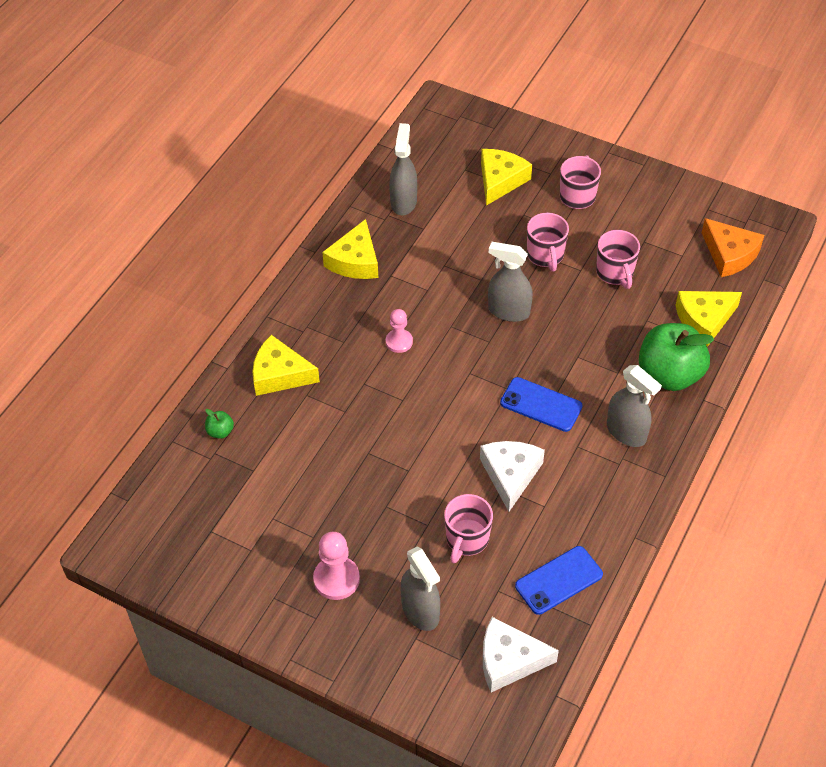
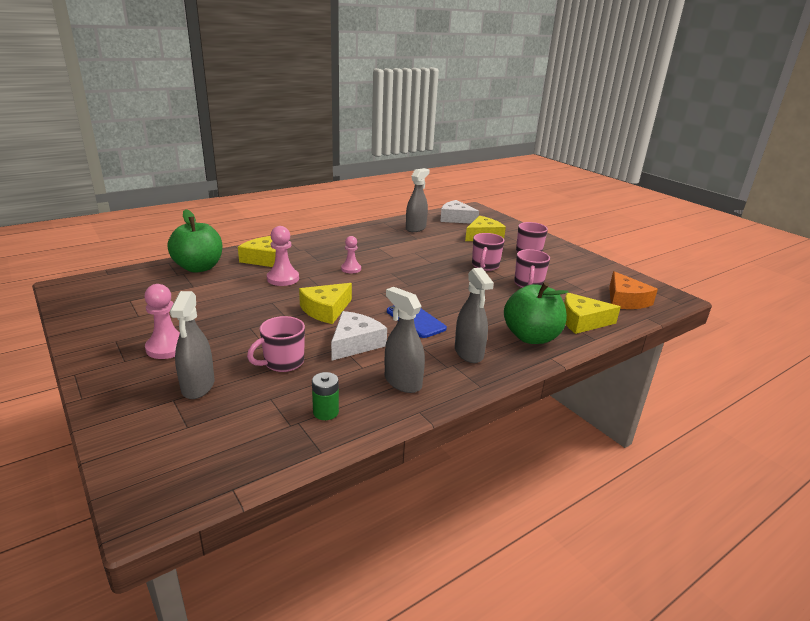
camera: 25 degrees right, 25 degrees down
(220, 431) = (199, 267): green apple -> green apple, size x2.49
(339, 402) = (283, 278): none -> pink pawn
(355, 261) = (362, 237): yellow cheese -> yellow cheese (326, 310)
(508, 311) = (436, 278): grey spray bottle -> grey spray bottle (402, 382)
(509, 660) = (224, 445): white cheese -> white cheese (456, 218)
(559, 580) = (325, 412): blue phone -> green battery

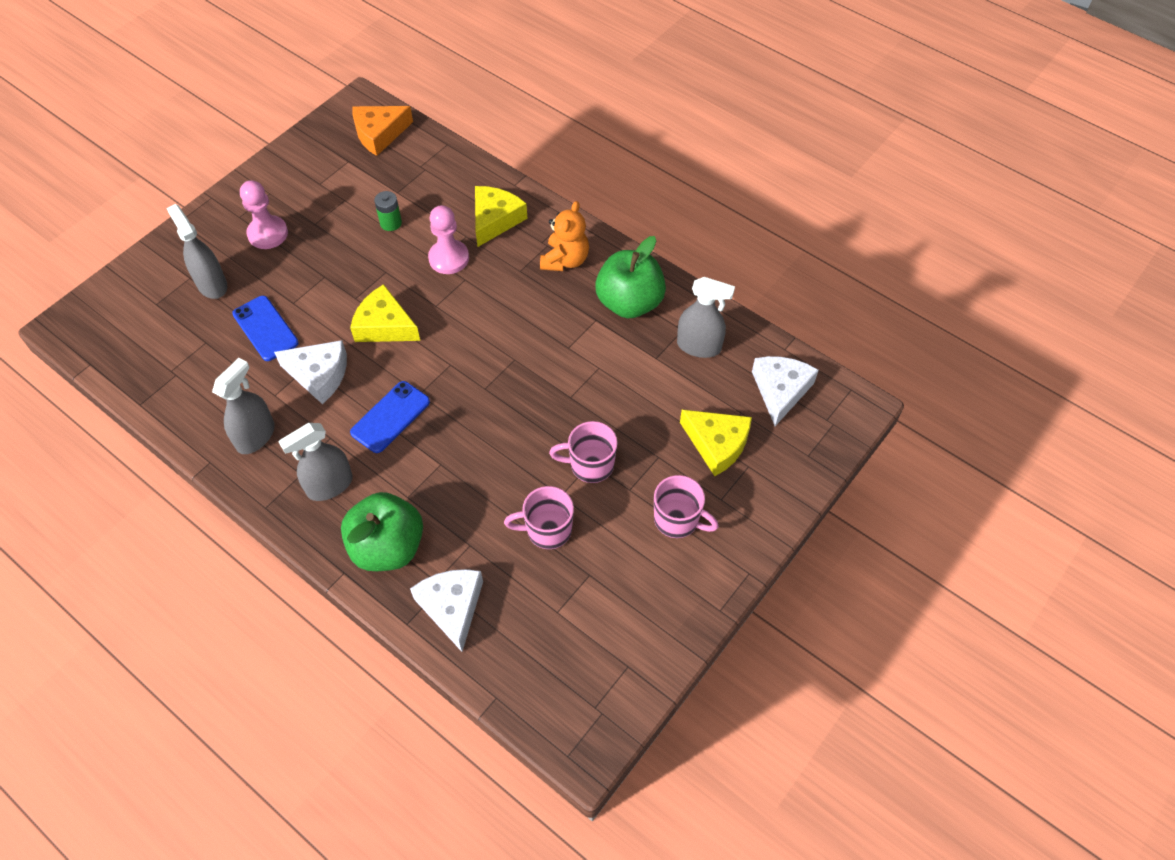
camera: 75 degrees right, 30 degrees up
(198, 386) = (212, 284): grey spray bottle -> grey spray bottle turned 75 degrees clockwise
(199, 267) = (445, 174): green apple -> green apple (629, 303)
(283, 362) = (265, 328): pink mug -> blue phone
(322, 246) = (565, 260): none -> orange teddy bear
(325, 412) = (193, 389): green battery -> green battery (391, 223)
(351, 269) = (506, 313): pink pawn -> none
(582, 321) = (452, 607): yellow cheese -> white cheese
(625, 300) = (545, 668): orange cheese -> orange cheese (379, 134)

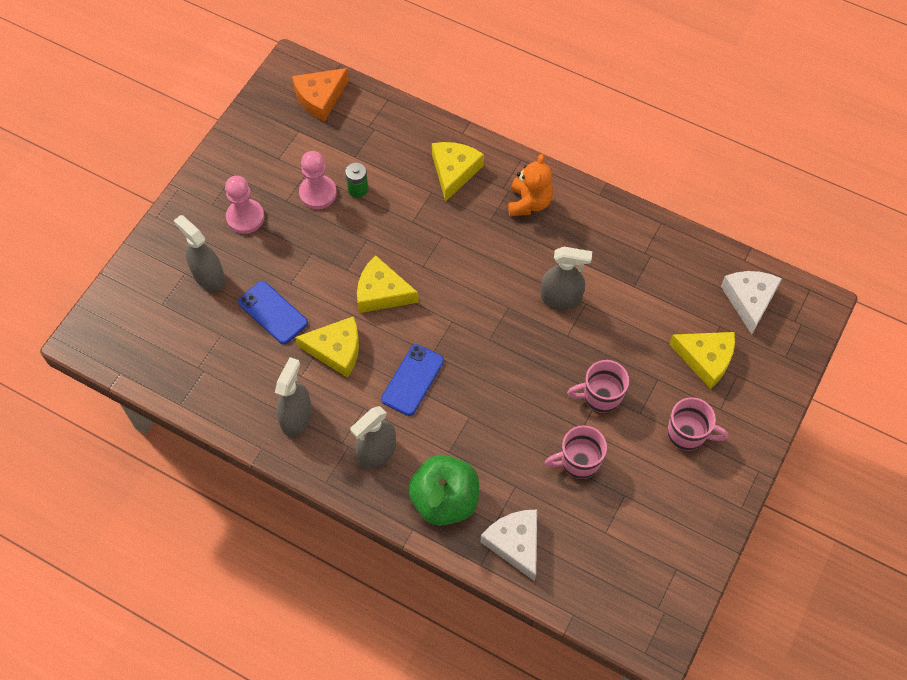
camera: 10 degrees left, 5 degrees up
(319, 375) = (336, 350): white cheese -> yellow cheese
(449, 258) = (422, 217): pink pawn -> pink pawn (318, 193)
(629, 303) = (597, 236): green apple -> none
(699, 346) = (669, 269): grey spray bottle -> grey spray bottle (561, 298)

